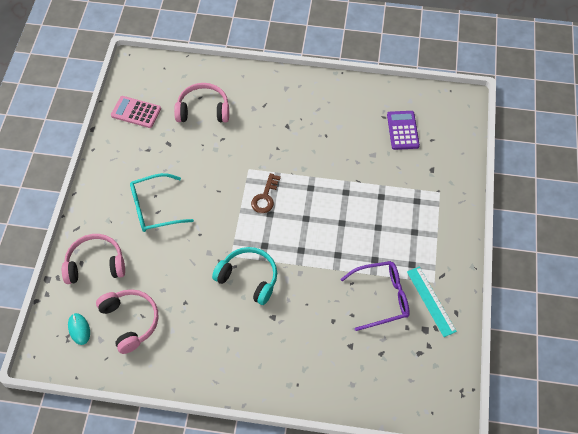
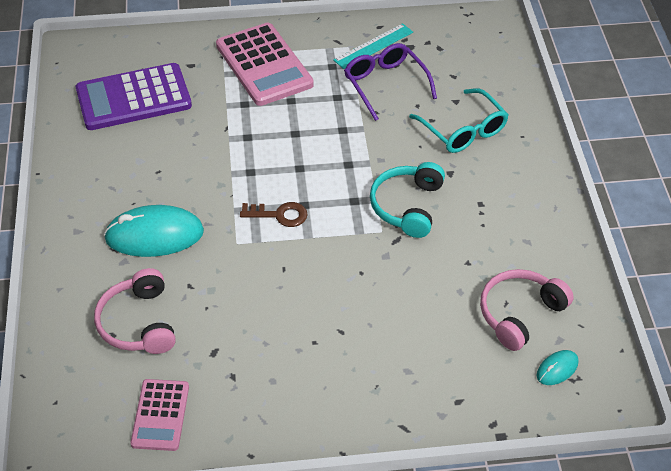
camera: 105 degrees left, 10 degrees down
(95, 264) = (453, 382): pink headphones -> none
(154, 208) = (337, 336): turquoise glasses -> turquoise glasses (463, 130)
(269, 126) = (154, 235): none -> turquoise mouse
(402, 130) = (133, 98): purple calculator -> purple calculator, size x1.73
(422, 217) = (264, 65): none -> pink calculator

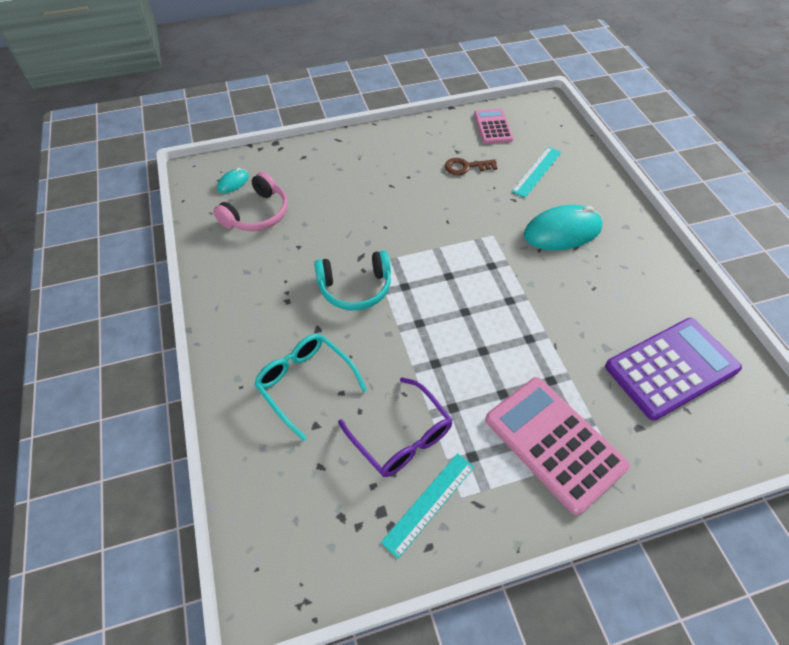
camera: 170 degrees right, 5 degrees up
(138, 323) = (536, 171): pink headphones -> turquoise ruler
(279, 215) = (467, 263): brown key -> brown key (466, 167)
(407, 206) = (355, 288): turquoise headphones -> turquoise headphones turned 75 degrees clockwise

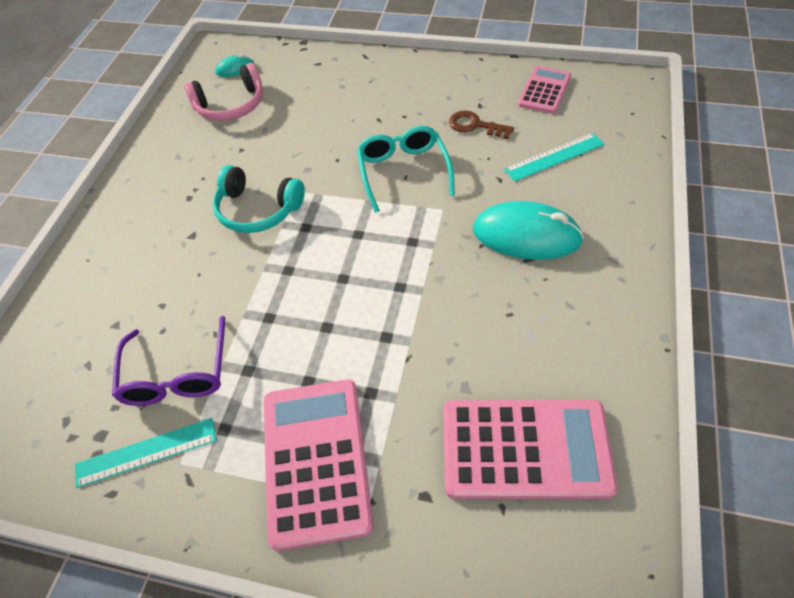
camera: 35 degrees right, 0 degrees up
(305, 383) = (139, 282): turquoise glasses -> turquoise glasses (403, 171)
(671, 368) = (525, 449): purple calculator -> pink calculator

